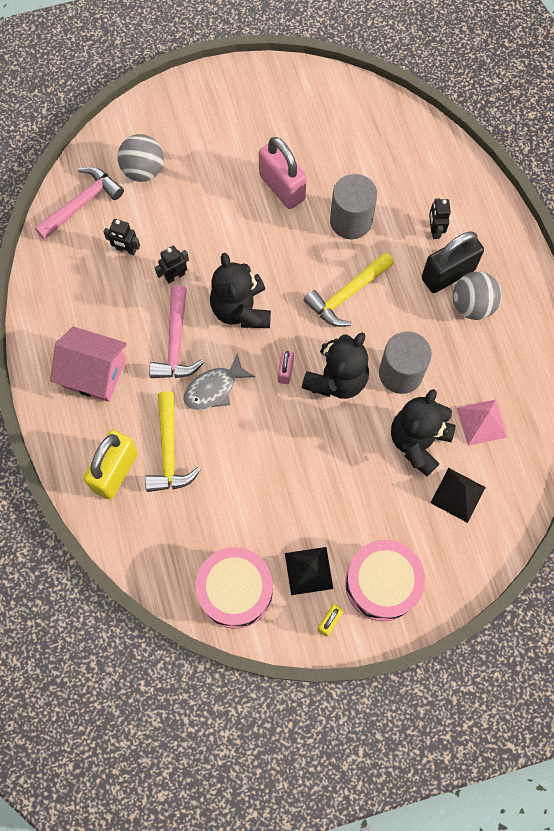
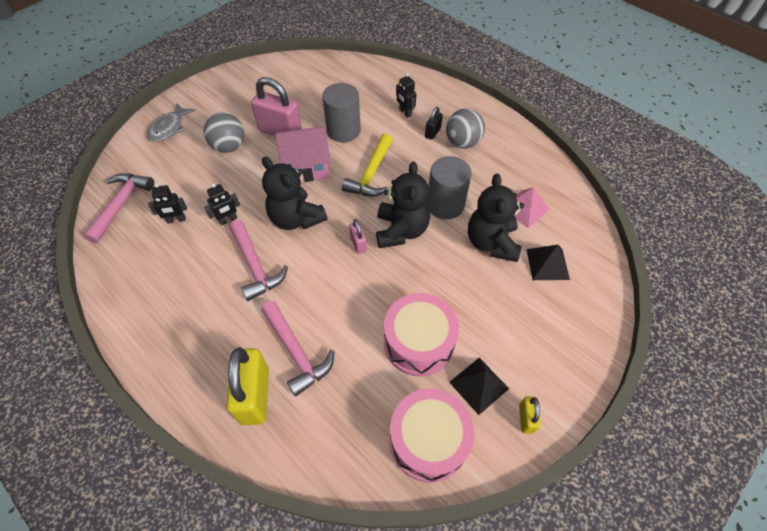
camera: 30 degrees left, 15 degrees down
(94, 373) = (193, 323): pink house -> pink house (306, 166)
(143, 170) = (164, 163): grey ball -> grey ball (229, 147)
(169, 451) = (296, 352): yellow hammer -> pink hammer
(175, 276) = (228, 220): black robot -> black robot turned 150 degrees counterclockwise
(214, 388) = (307, 283): grey fish -> grey fish (169, 128)
(382, 583) = (543, 361): pink drum -> pink drum (418, 342)
(448, 274) = (432, 132): black padlock -> black padlock, size x0.49

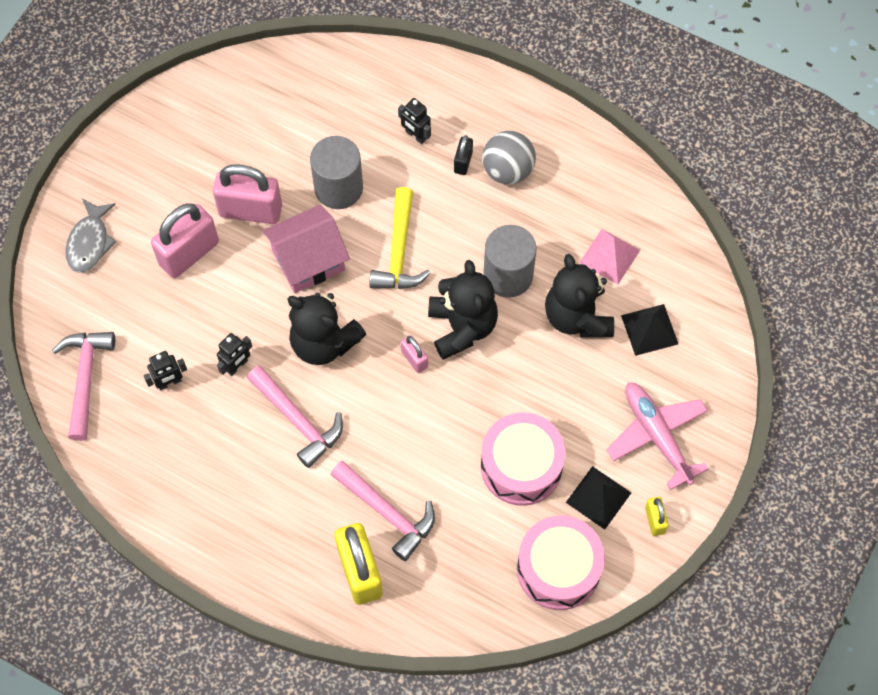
camera: 15 degrees left, 10 degrees up
(229, 147) = (189, 253): grey ball -> pink padlock
(540, 345) = (656, 435): none -> pink plane

